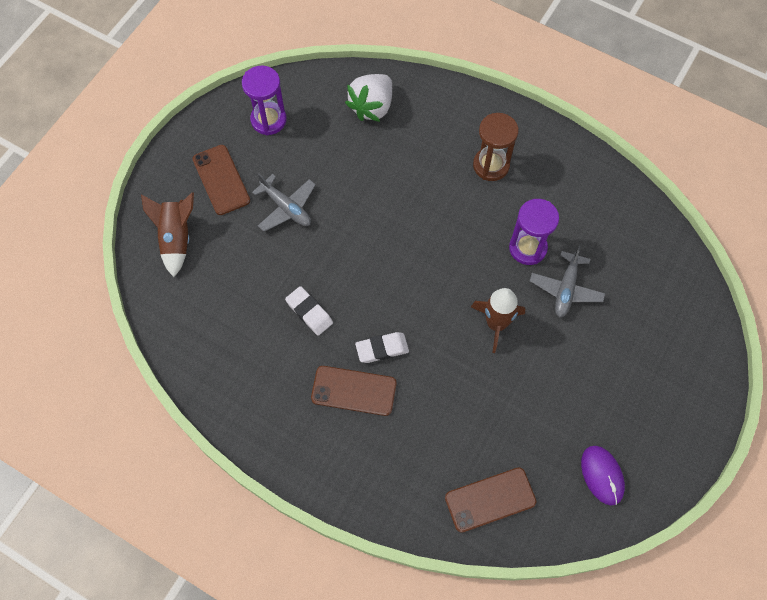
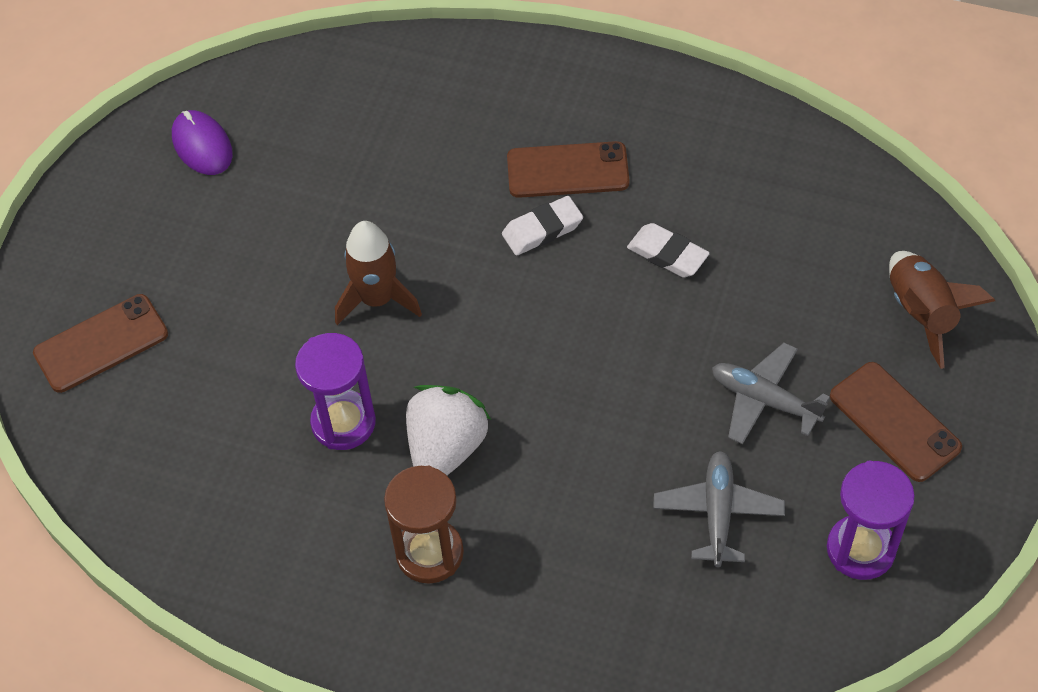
camera: 170 degrees right, 10 degrees down
(372, 107) = (678, 620): white strawberry -> white strawberry (446, 448)
(490, 499) = (350, 90): brown phone -> brown phone (101, 344)
(566, 289) = (273, 372): grey plane -> grey plane (718, 513)

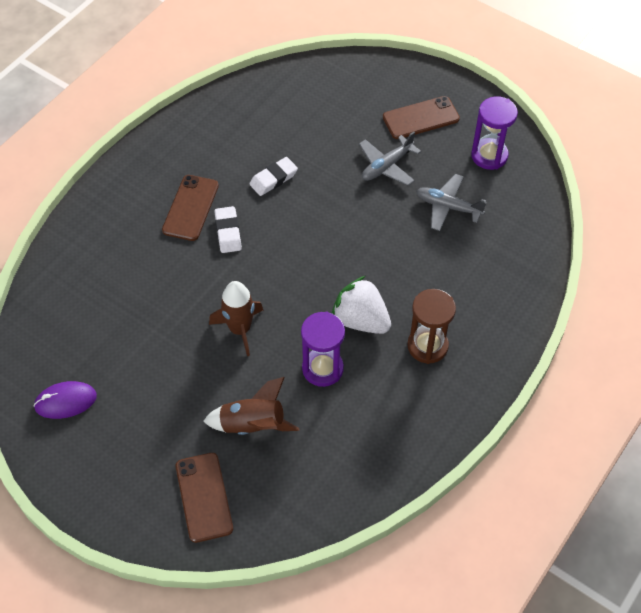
camera: 75 degrees left, 0 degrees up
(921, 313) = (360, 86): brown rocket -> brown rocket (252, 425)

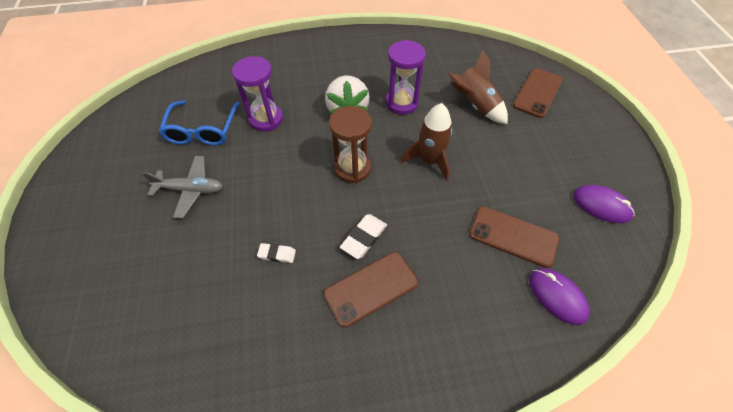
camera: 135 degrees left, 0 degrees up
(61, 297) = (557, 296): none -> purple mouse
(273, 179) = (277, 254): white eraser -> white eraser, size x0.66
(421, 118) = (110, 206): brown phone -> brown phone (513, 236)
(427, 346) = (329, 73): brown hourglass -> brown hourglass (352, 168)
(448, 207) = (202, 130): grey plane -> blue glasses
(489, 156) = (126, 140): purple hourglass -> purple hourglass (266, 119)

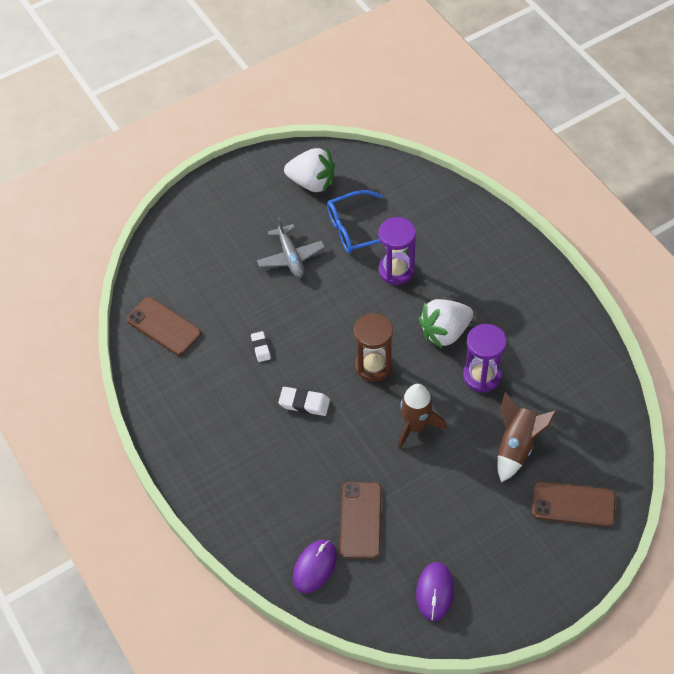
camera: 70 degrees right, 0 degrees up
(124, 144) = (312, 182): none -> white strawberry
(371, 288) = (261, 426): brown phone -> brown phone (164, 326)

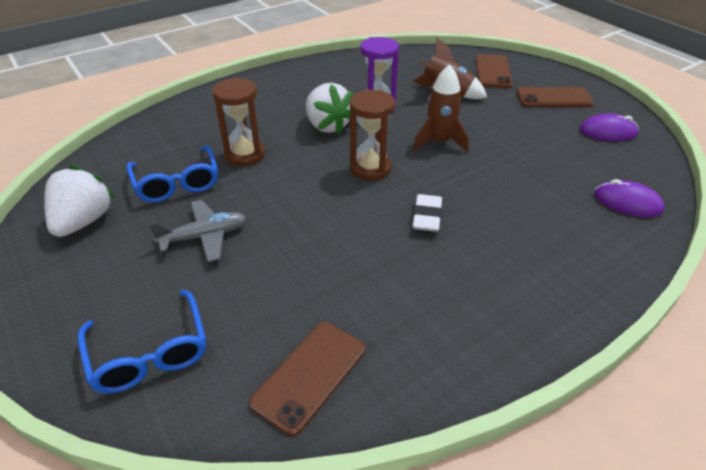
camera: 95 degrees left, 15 degrees down
(190, 245) = (149, 352): none -> blue glasses
(260, 348) = (349, 258): white eraser -> none
(361, 520) = (557, 173): brown phone -> brown phone (553, 98)
(396, 270) = (245, 155): purple hourglass -> brown hourglass

